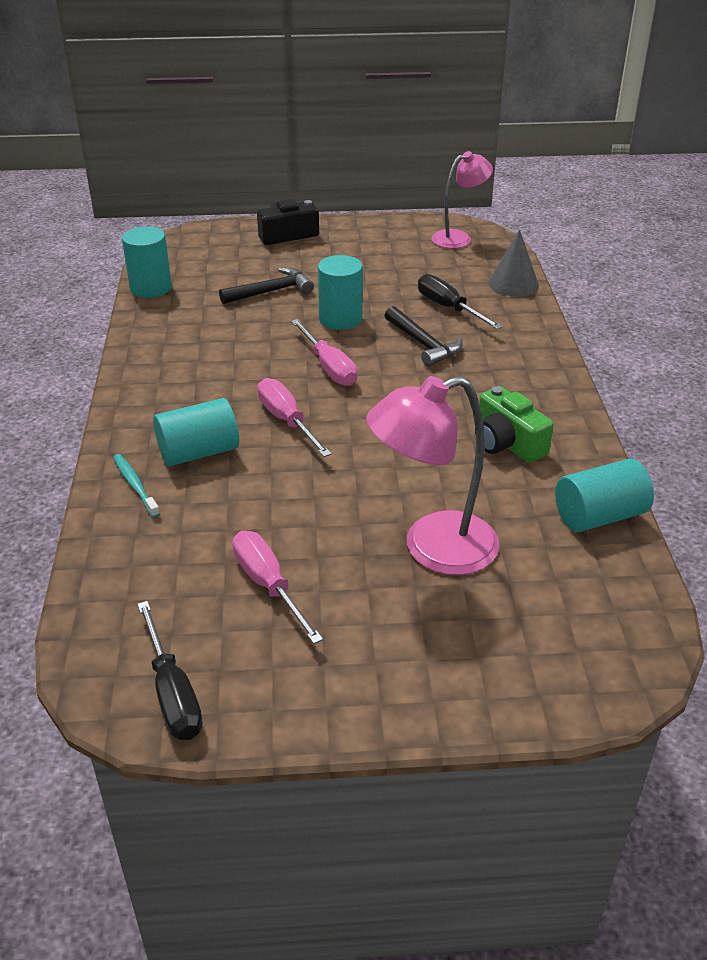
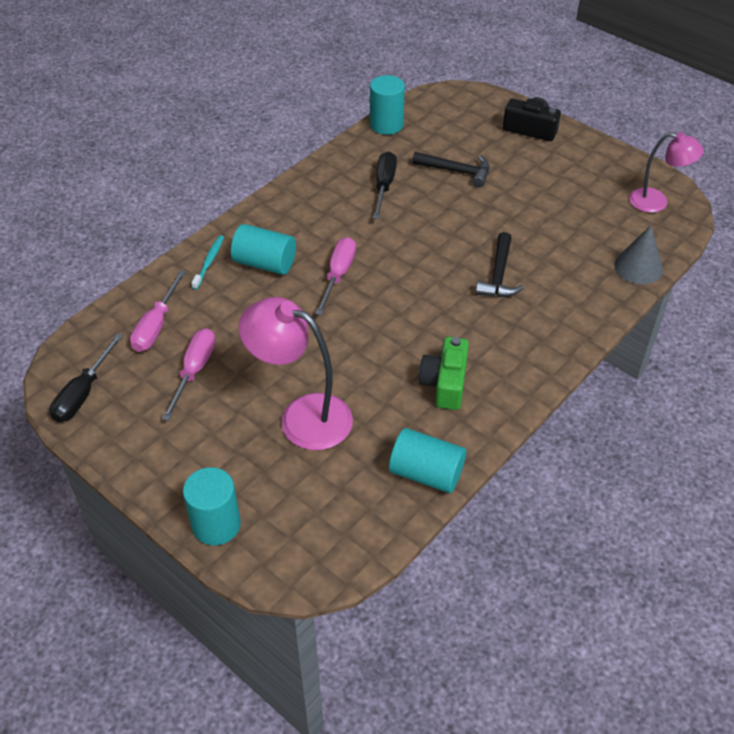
camera: 45 degrees right, 10 degrees up
(329, 367) = (414, 253): pink screwdriver -> pink screwdriver (156, 325)
(340, 319) = (471, 221): turquoise cylinder -> turquoise cylinder (216, 524)
(448, 308) = (558, 258): black screwdriver -> black screwdriver (384, 186)

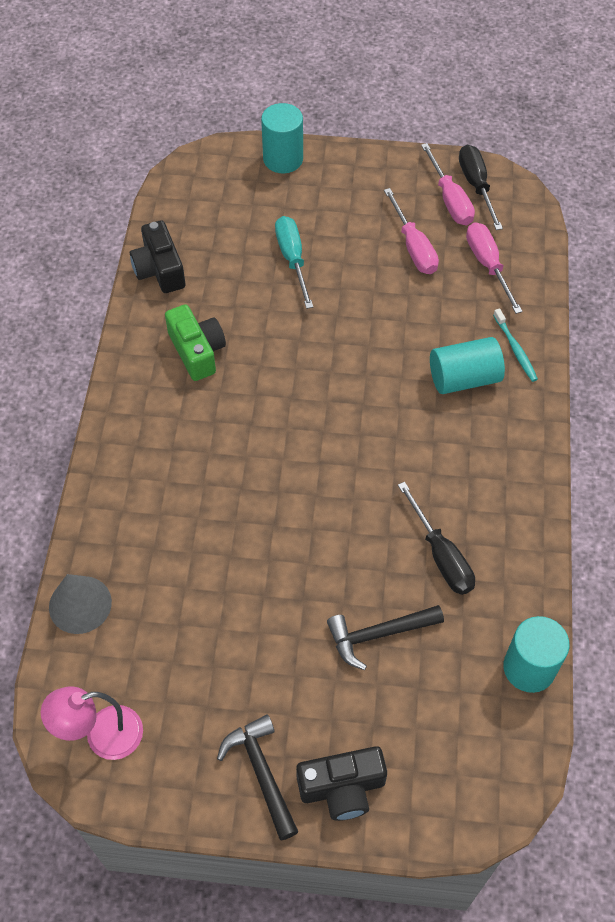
camera: 145 degrees right, 10 degrees up
(302, 416) = (292, 259): pink lamp -> turquoise screwdriver
(338, 275) = (383, 406): pink screwdriver -> pink screwdriver (450, 199)
(426, 473) = (159, 269): turquoise cylinder -> black camera
(498, 275) = (226, 501): black hammer -> black hammer (262, 772)

